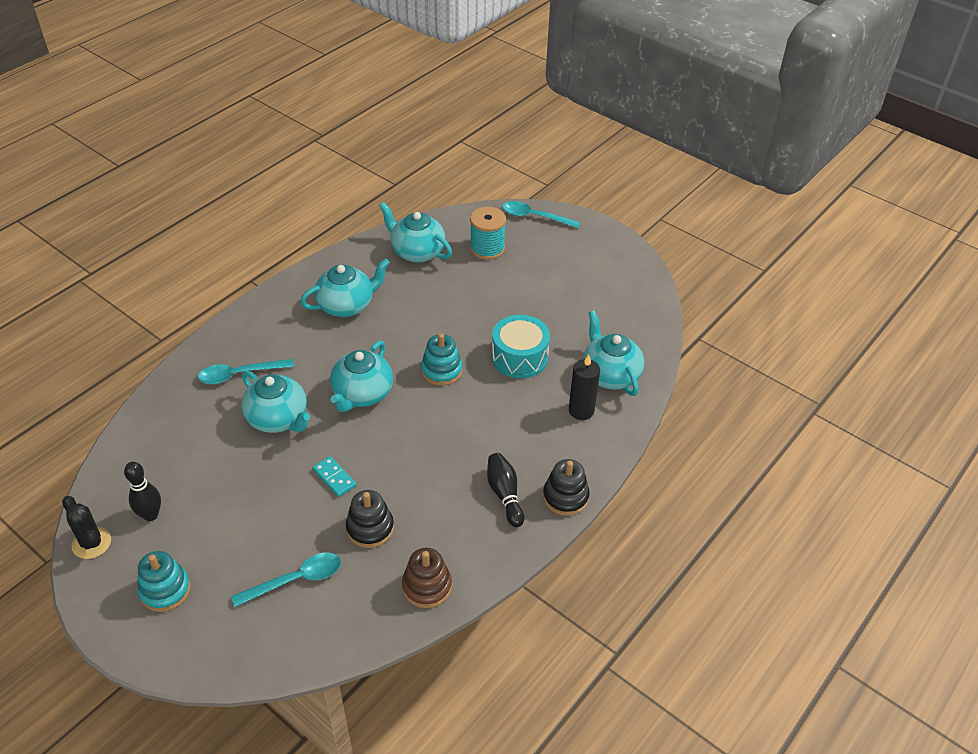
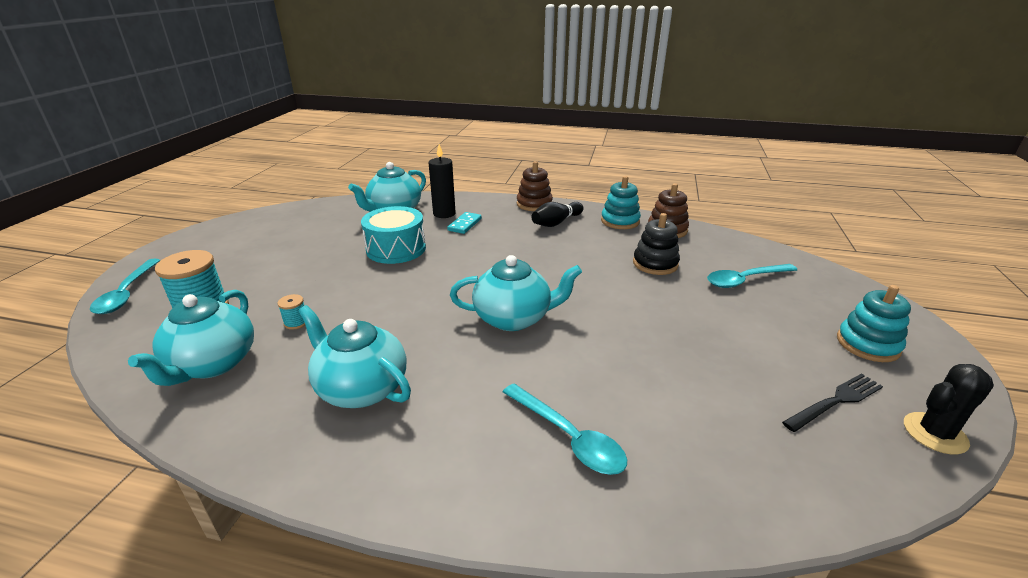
camera: 115 degrees left, 15 degrees down
(91, 543) = (935, 433): black cactus -> black cactus turned 45 degrees clockwise
(150, 515) = (835, 402): black bowling pin -> black fork
(278, 419) = (604, 363): turquoise teapot -> none
(295, 580) = (745, 280): turquoise spoon -> turquoise spoon turned 60 degrees counterclockwise
(334, 478) = (631, 297): turquoise domino -> turquoise domino (464, 224)
(438, 287) = (296, 322): none -> turquoise spool
(441, 370) = (442, 282): turquoise stacking toy -> turquoise stacking toy (620, 221)
(565, 497) = (534, 204): black stacking toy -> brown stacking toy

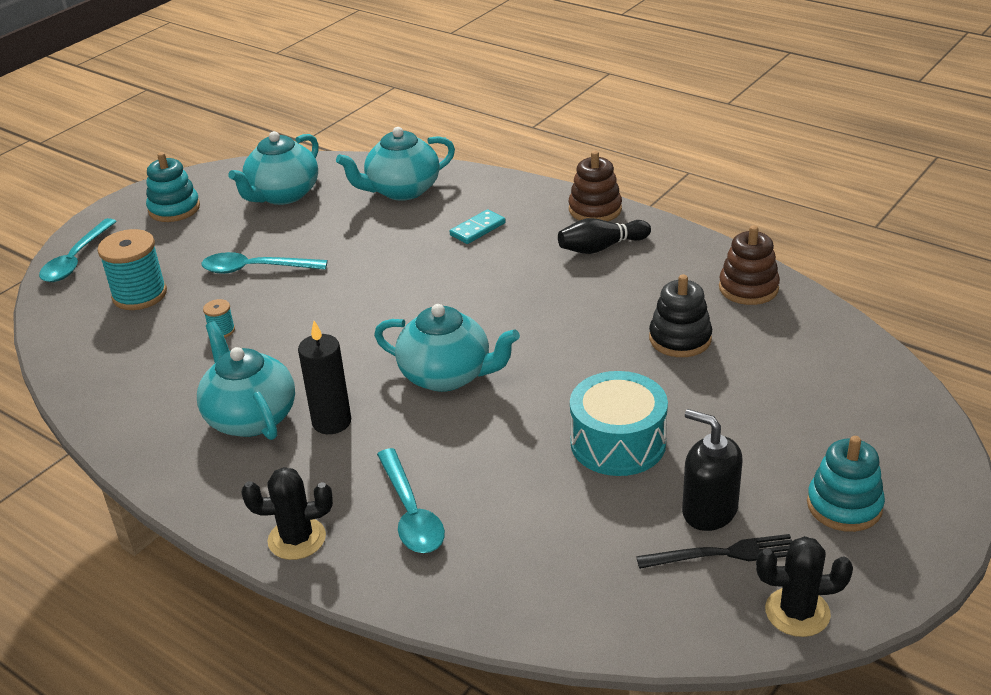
camera: 25 degrees right, 5 degrees up
(212, 364) = (130, 360): turquoise teapot -> turquoise teapot (283, 195)
(396, 249) = (372, 253): turquoise drum -> turquoise drum (618, 443)
(444, 214) = (462, 206): black candle -> black candle (331, 422)
(477, 496) = (297, 539): none -> black cactus
(620, 221) = (693, 261): turquoise stacking toy -> turquoise stacking toy (174, 209)
(745, 280) = (779, 387): turquoise spoon -> turquoise spoon (256, 269)
(791, 371) = (709, 511): none -> black soap dispenser

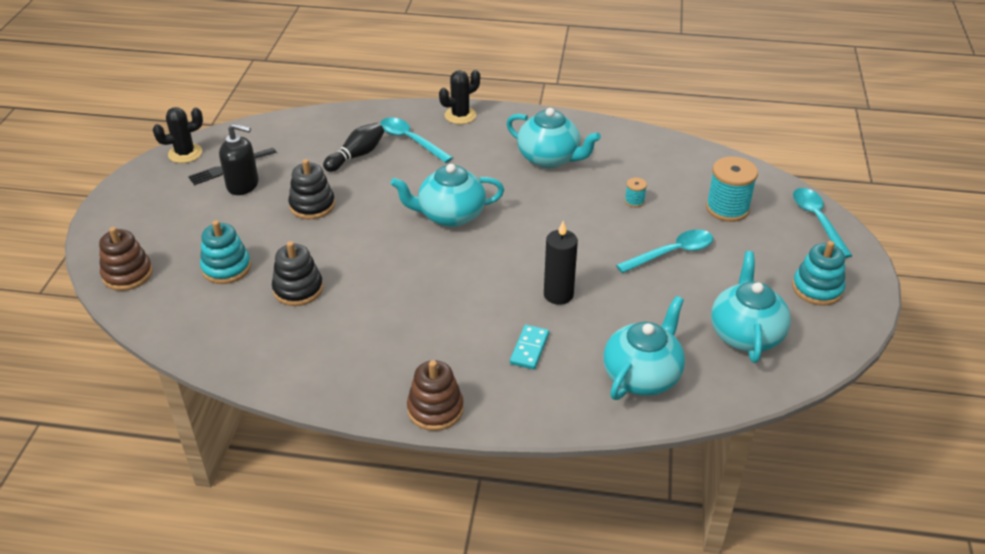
camera: 150 degrees right, 5 degrees up
(331, 422) = (498, 169): black candle -> black candle (558, 294)
(601, 248) = (403, 361): black bowling pin -> black bowling pin (356, 156)
(618, 443) = (312, 205): turquoise drum -> black stacking toy
(748, 288) = (255, 354): brown stacking toy -> brown stacking toy (127, 274)
(844, 505) = (162, 208): turquoise stacking toy -> turquoise stacking toy (226, 268)

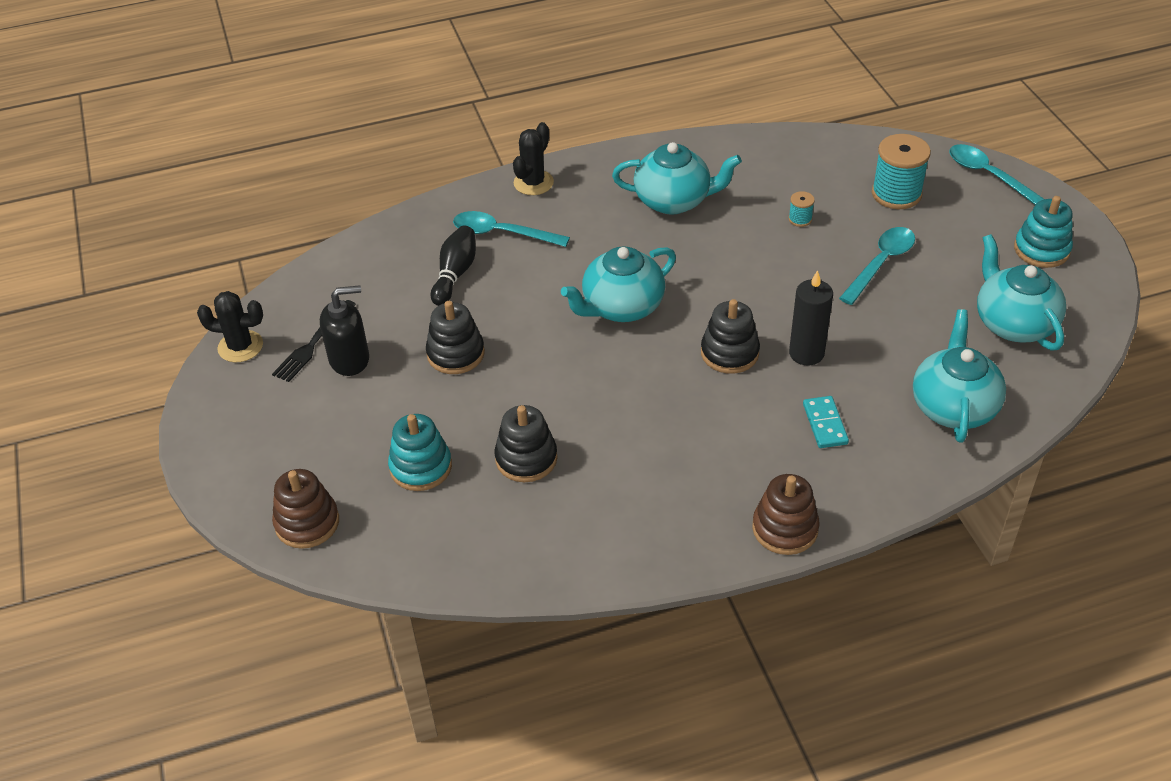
camera: 25 degrees left, 5 degrees up
(185, 153) = (240, 346): black cactus -> black cactus turned 60 degrees clockwise
(501, 273) = (729, 353): none -> black stacking toy

